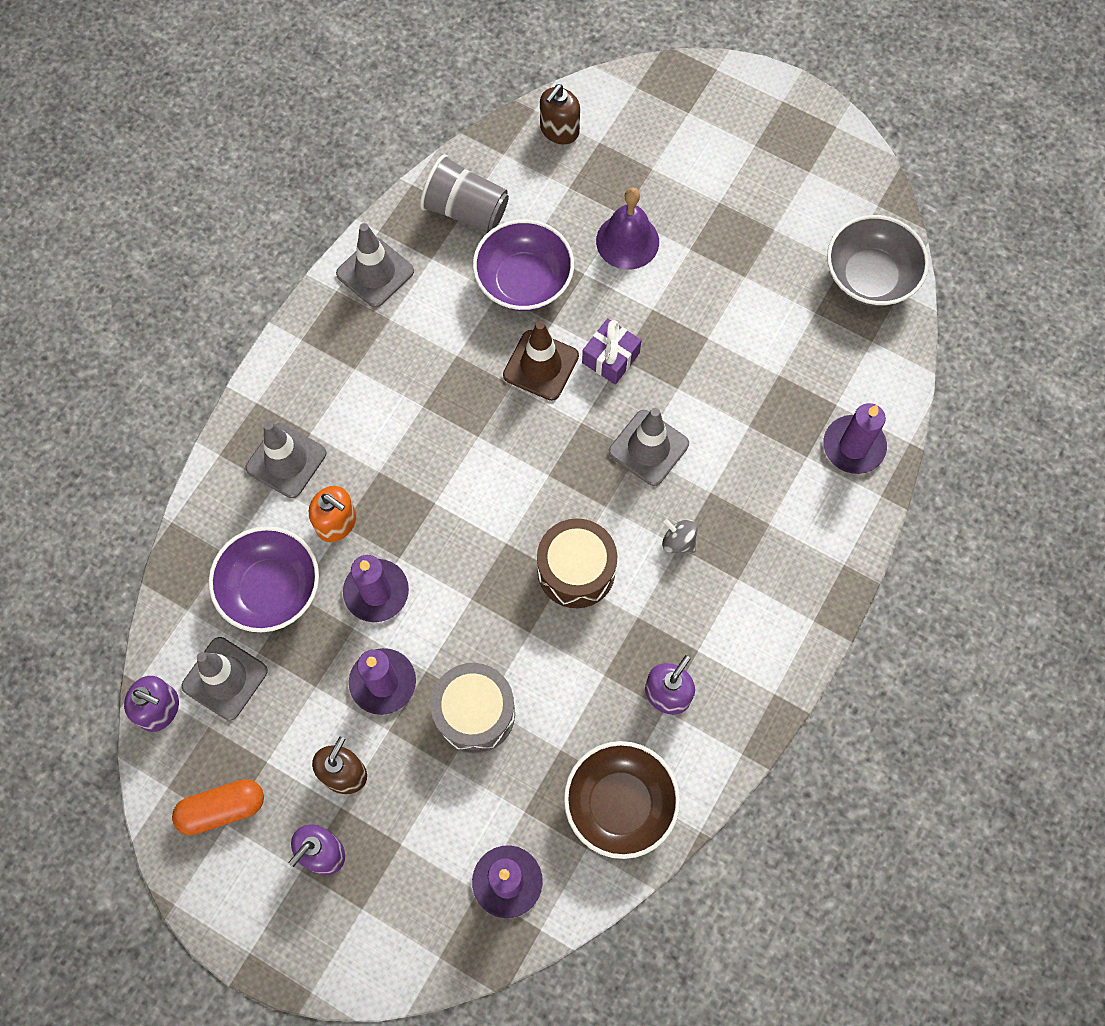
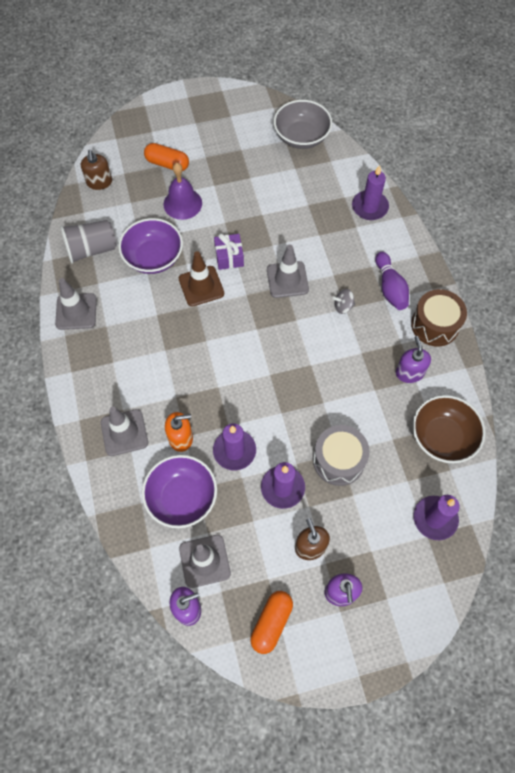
camera: 45 degrees left, 5 degrees down
(576, 570) = (314, 358): brown drum -> brown drum (435, 325)
(663, 173) = (167, 164): none -> orange capsule
(761, 571) = (390, 288): none -> purple bowling pin

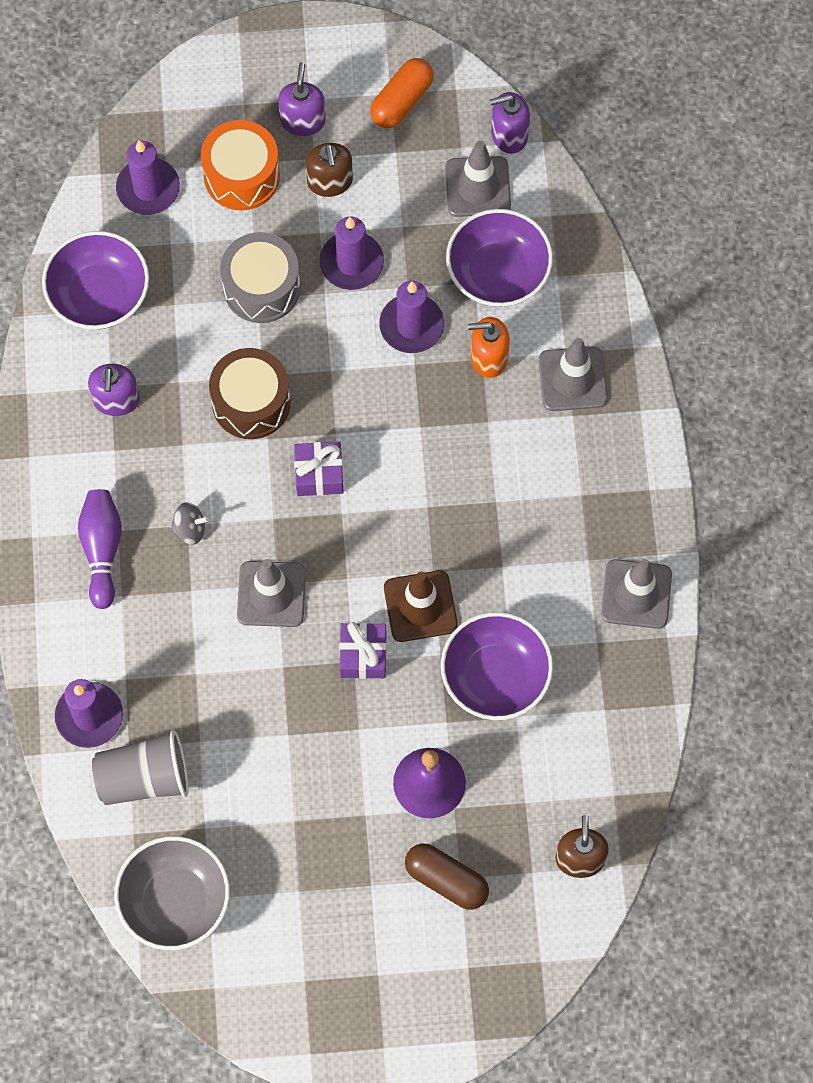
camera: 170 degrees left, 5 degrees up
(91, 249) = (603, 711): grey cup -> grey cup (144, 778)
(167, 164) = (446, 880): orange capsule -> brown capsule
(274, 348) = (319, 474): none -> purple gift
(373, 540) = (241, 175): none -> orange drum
(435, 325) = (50, 471): brown drum -> brown drum (251, 402)
(442, 437) = (99, 295): brown bowl -> purple bowl

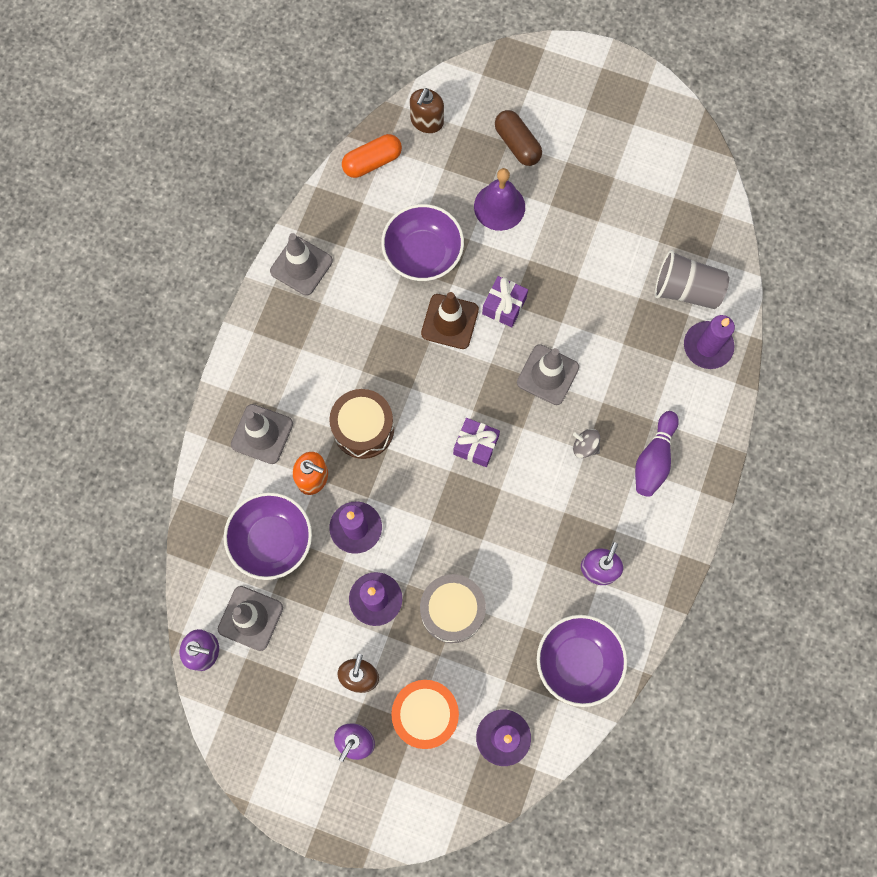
camera: 155 degrees left, 5 degrees up
(175, 901) = (696, 205): grey bowl -> none
(251, 402) = (500, 522): brown drum -> brown drum (363, 428)
(401, 101) = (271, 721): orange capsule -> orange capsule (372, 162)

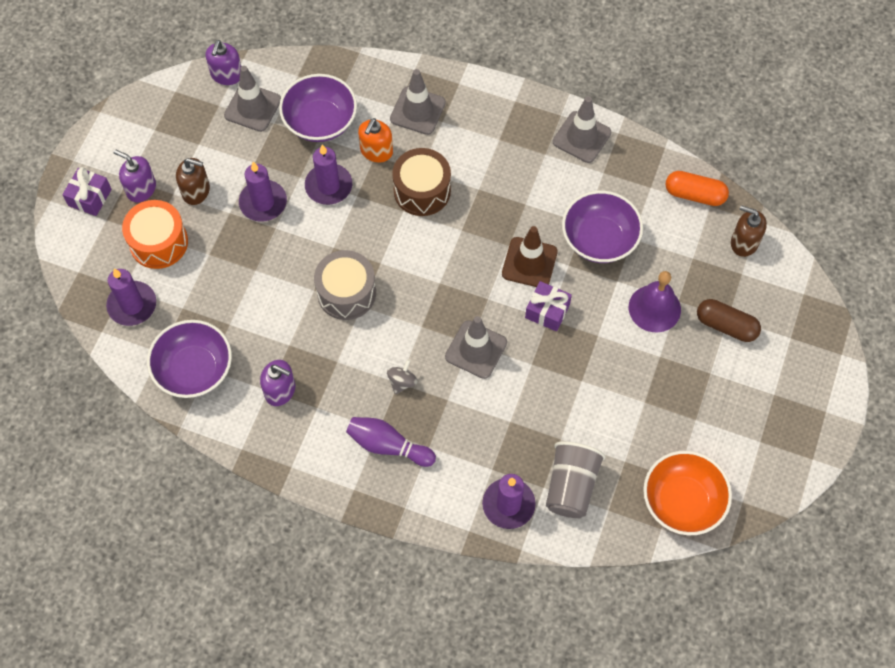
camera: 90 degrees right, 10 degrees down
(372, 162) = (694, 194): orange capsule -> orange capsule turned 45 degrees counterclockwise
(452, 610) = (249, 264): grey drum -> grey drum (346, 293)
(476, 445) = (404, 285): purple gift -> purple gift (90, 197)
(517, 144) = (726, 326): brown capsule -> brown capsule turned 60 degrees clockwise
(695, 194) = (682, 501): none -> orange bowl

